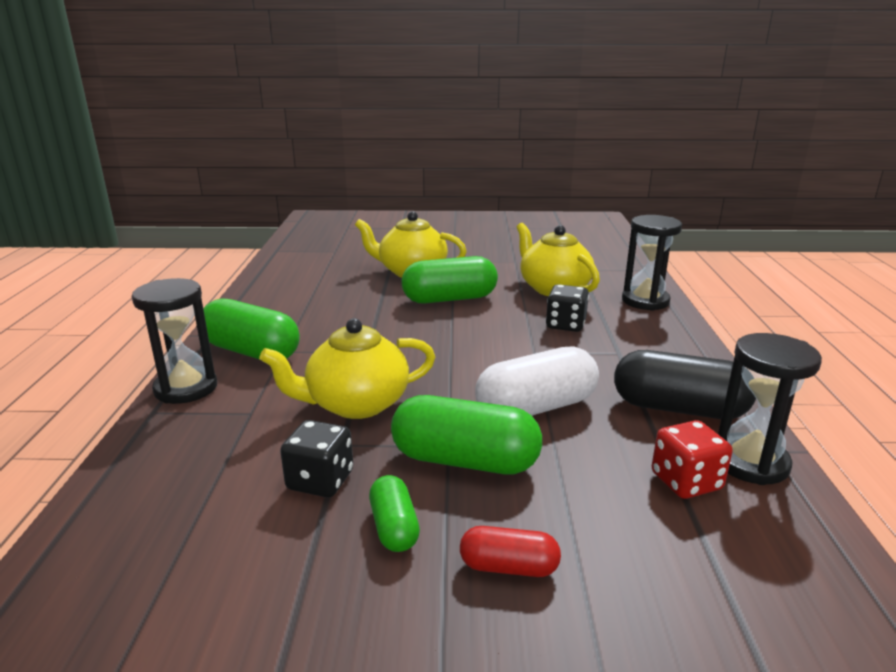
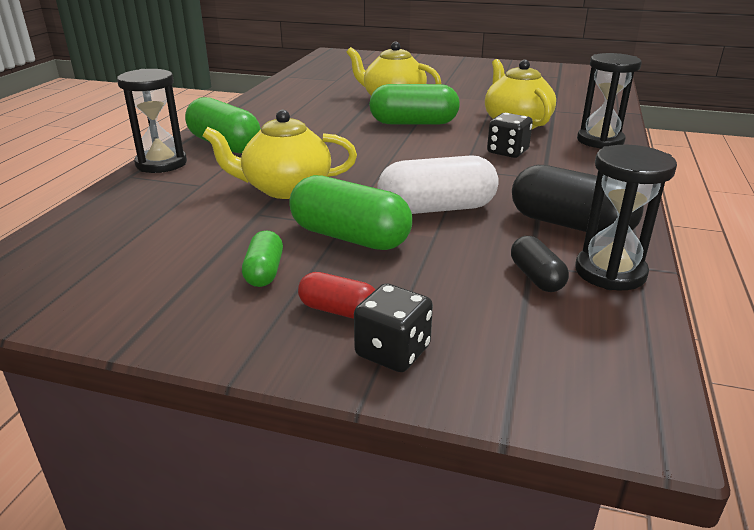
camera: 15 degrees right, 5 degrees up
(320, 480) = (226, 235): black dice -> black dice (393, 351)
(686, 481) = (536, 277): red dice -> black capsule

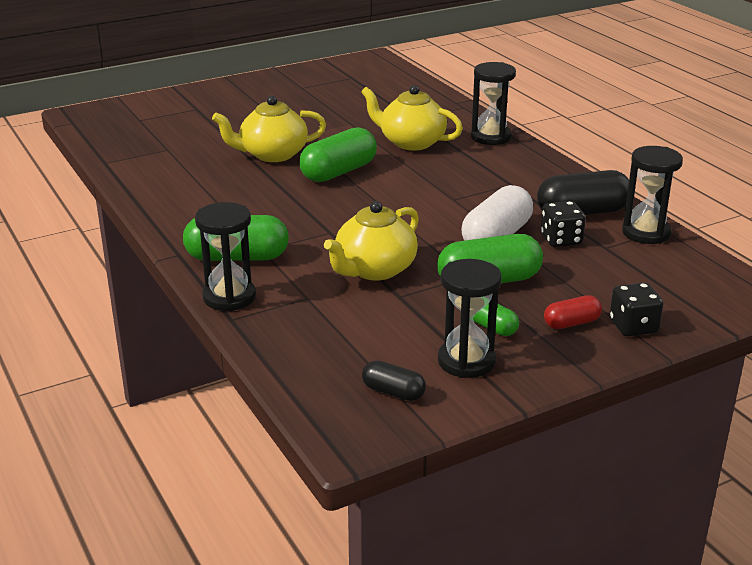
camera: 45 degrees left, 0 degrees up
(179, 287) = (466, 361): none -> black hourglass
(507, 152) = (453, 172): black dice -> black dice (561, 240)
(536, 277) = (621, 253): black capsule -> black capsule (393, 392)

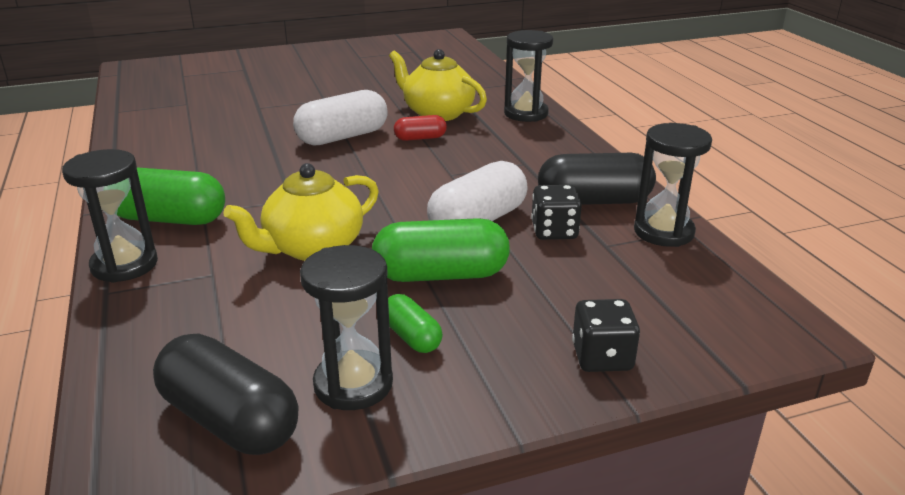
camera: 10 degrees right, 0 degrees up
(272, 154) = (286, 115): yellow teapot -> none
(339, 172) = (343, 137): green capsule -> white capsule
(393, 392) = (230, 420): black capsule -> black capsule, size x1.86
(571, 323) = (520, 343): red capsule -> red capsule (420, 138)

